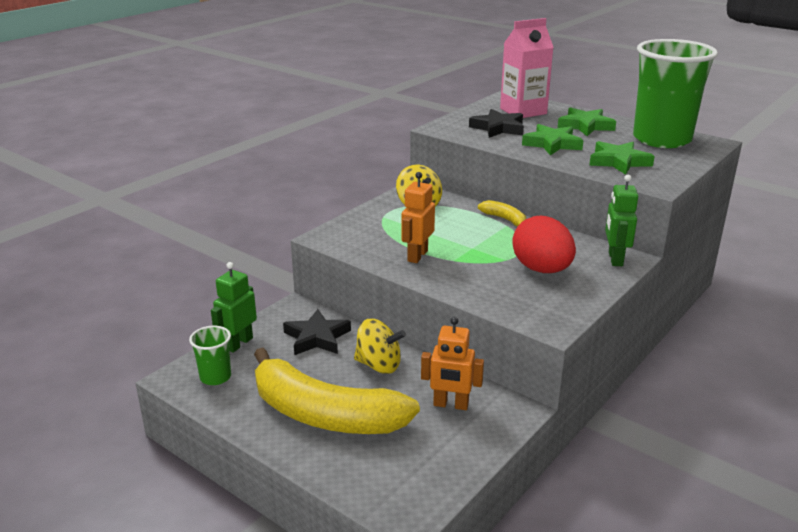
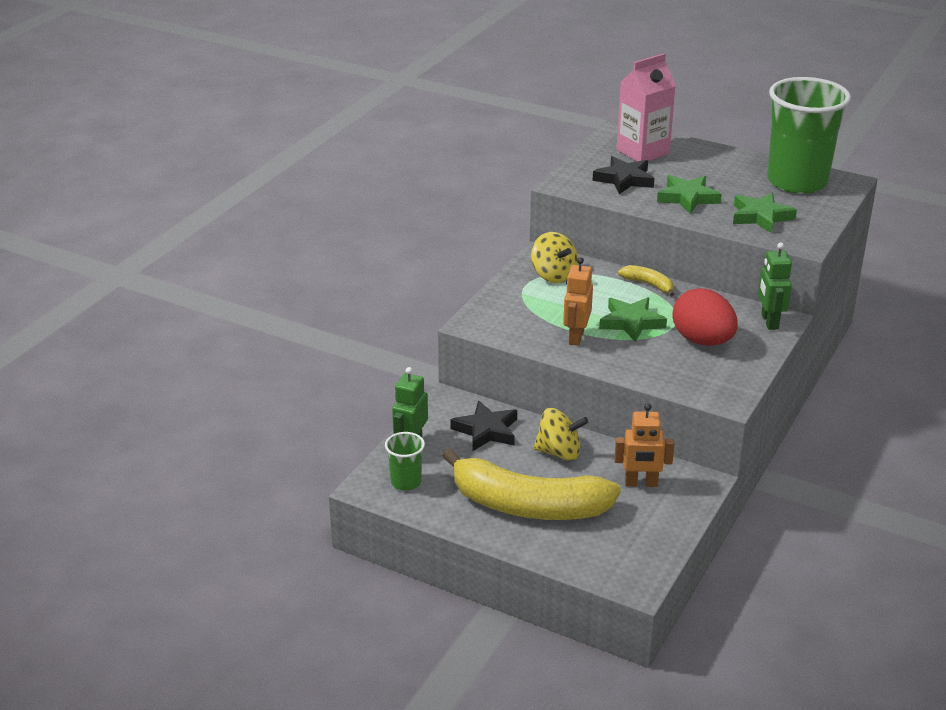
camera: 10 degrees left, 5 degrees up
(585, 126) = (715, 168): green star -> green star (631, 322)

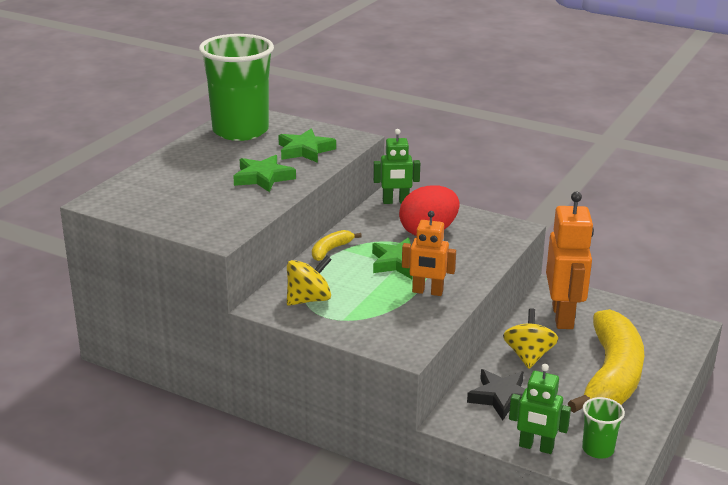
camera: 90 degrees left, 5 degrees down
(624, 179) = (216, 204): black star -> none
(641, 483) = (563, 317): orange robot -> orange robot, size x1.64
(642, 152) = (155, 192): pink carton -> none

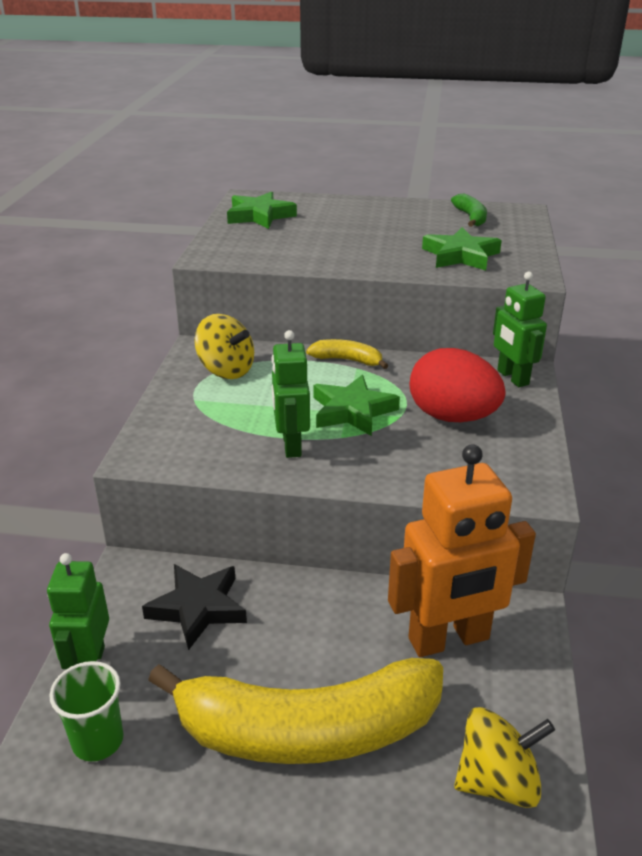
camera: 70 degrees right, 5 degrees up
(240, 131) = (471, 218): green cup -> green banana
(263, 177) = (365, 249): green star -> green star (259, 216)
(427, 292) = (291, 445): orange robot -> green robot
(528, 356) = (314, 618): yellow spinning top -> yellow spinning top (497, 781)

